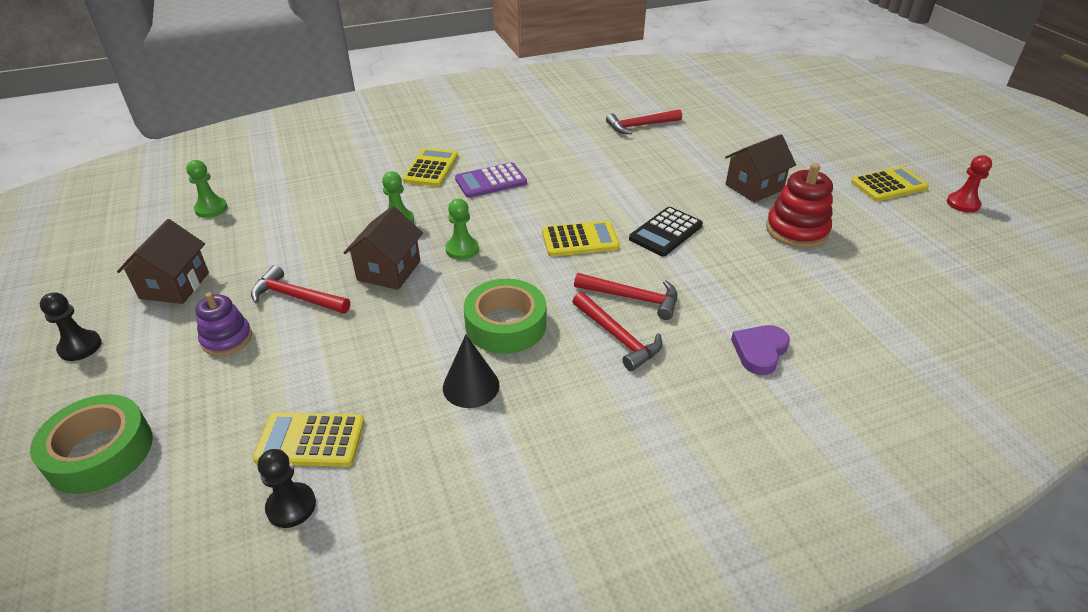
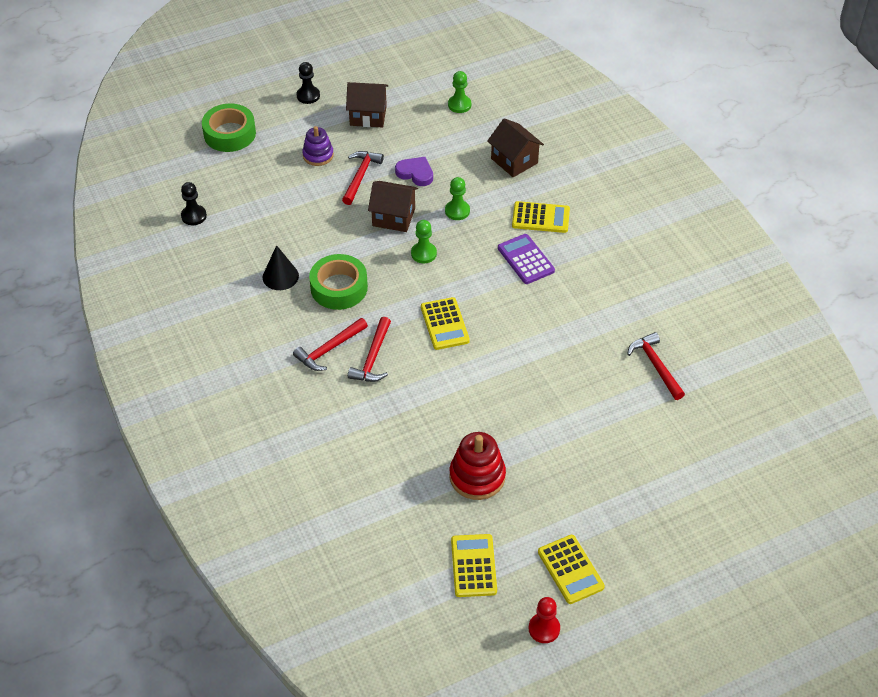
camera: 85 degrees right, 10 degrees up
(310, 440) = (237, 213): yellow calculator -> yellow calculator (474, 566)
(665, 232) = (462, 381): black calculator -> none
(754, 187) = (547, 452): brown house -> brown house (514, 161)
(759, 351) = (318, 431): purple heart -> purple heart (415, 173)

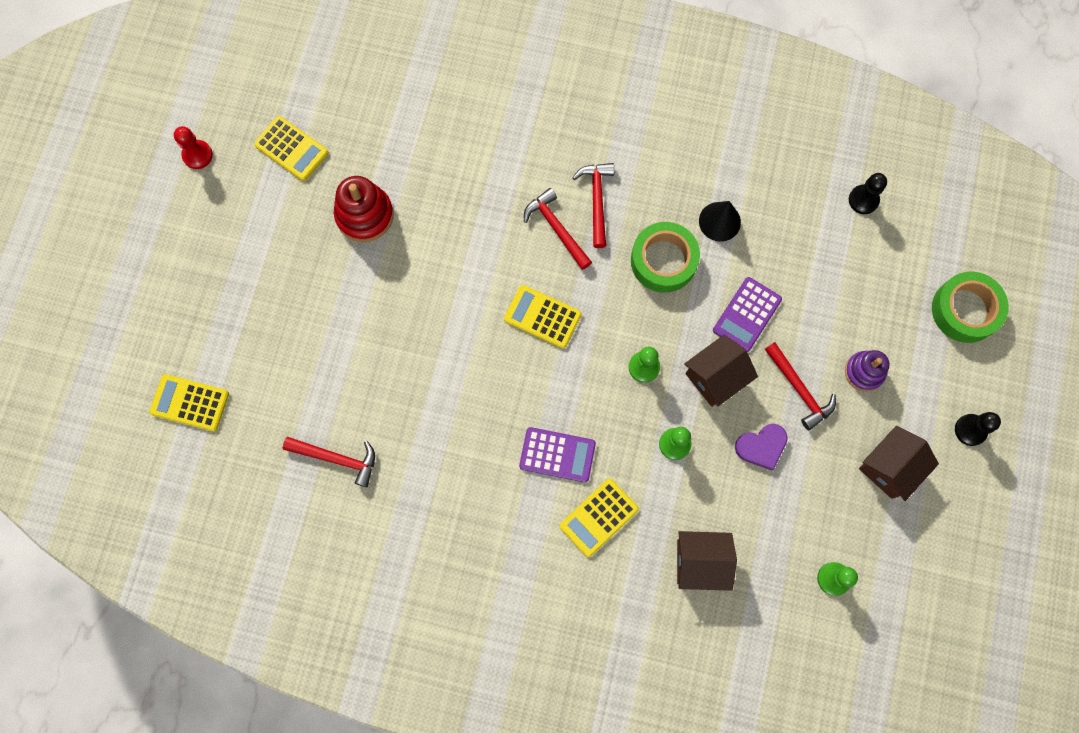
camera: 130 degrees right, 25 degrees up
(335, 226) = (746, 315): none -> purple calculator
(570, 569) = (223, 214): yellow calculator -> yellow calculator (190, 403)

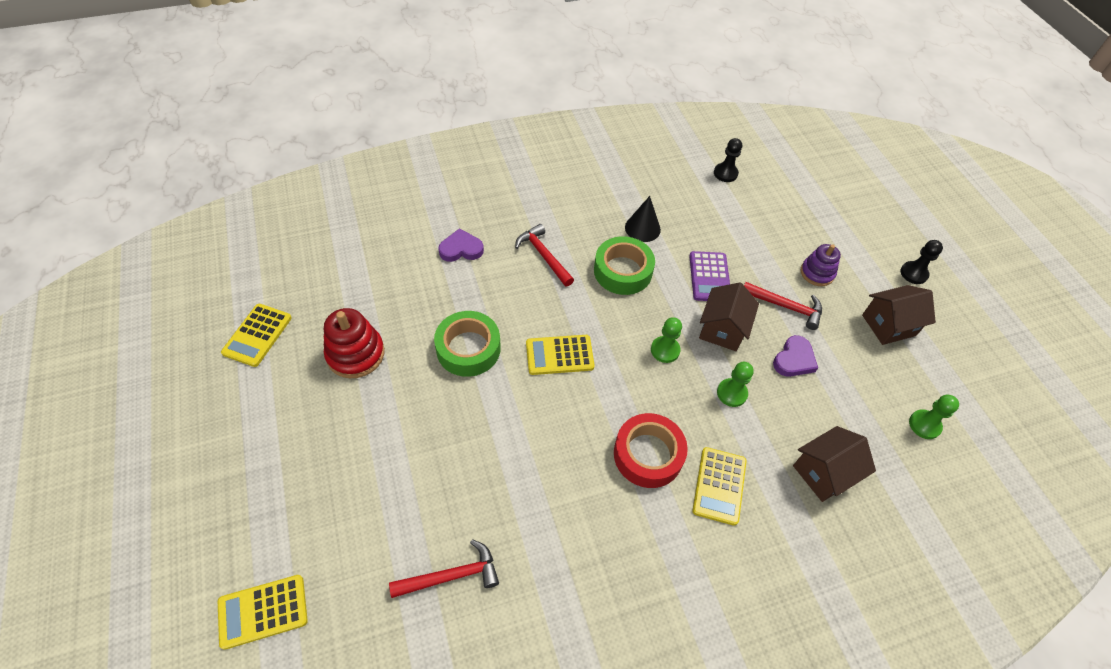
camera: 35 degrees left, 20 degrees down
(197, 155) = (163, 381): red pawn -> none
(291, 149) = (257, 335): yellow calculator -> yellow calculator turned 105 degrees clockwise
(521, 150) = (461, 249): none -> purple heart
(556, 228) = (526, 288): red hammer -> none
(557, 455) = (648, 454): purple calculator -> red tape
(889, 467) = (888, 325): brown house -> brown house turned 60 degrees clockwise
(965, 310) = (843, 205): green tape -> green tape (468, 349)

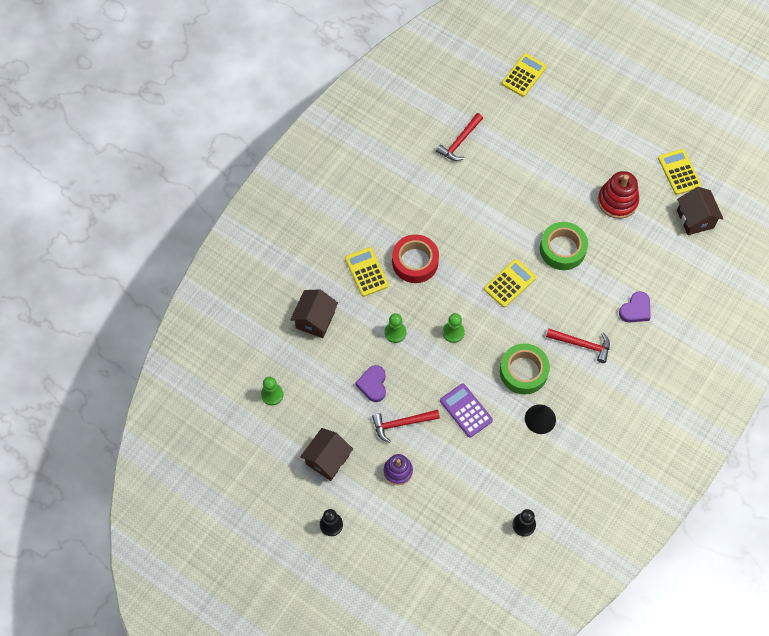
camera: 145 degrees right, 10 degrees up
(722, 329) = (430, 374): brown house -> brown house (695, 219)

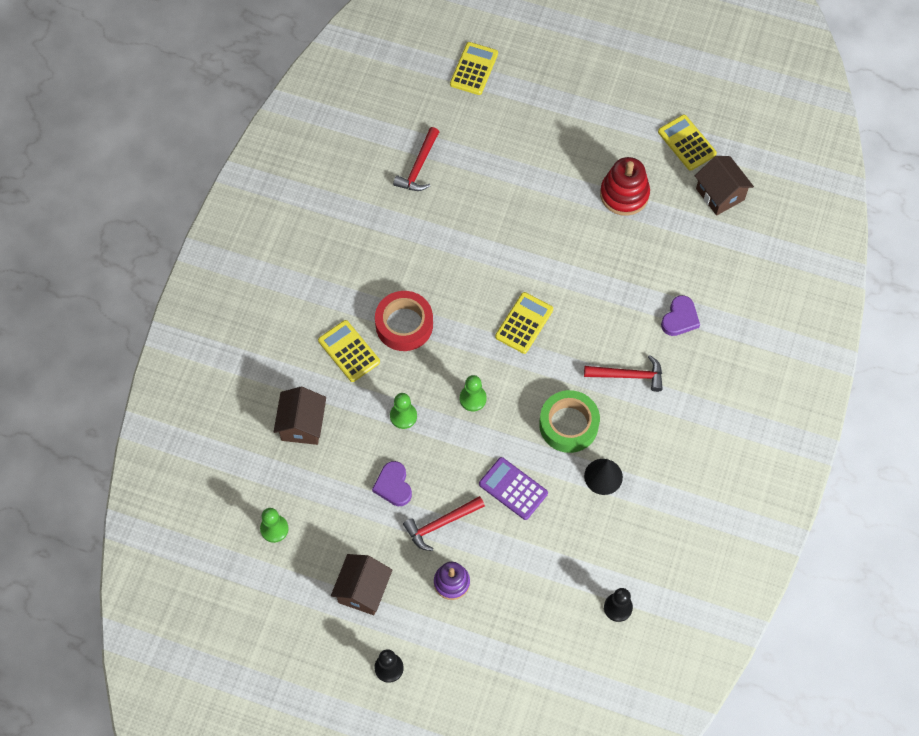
camera: 15 degrees left, 0 degrees up
(562, 249) = (575, 267): green tape -> none

